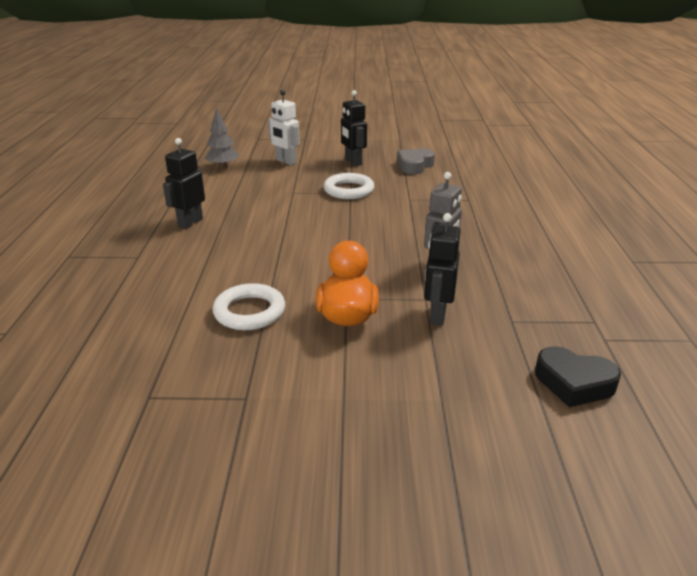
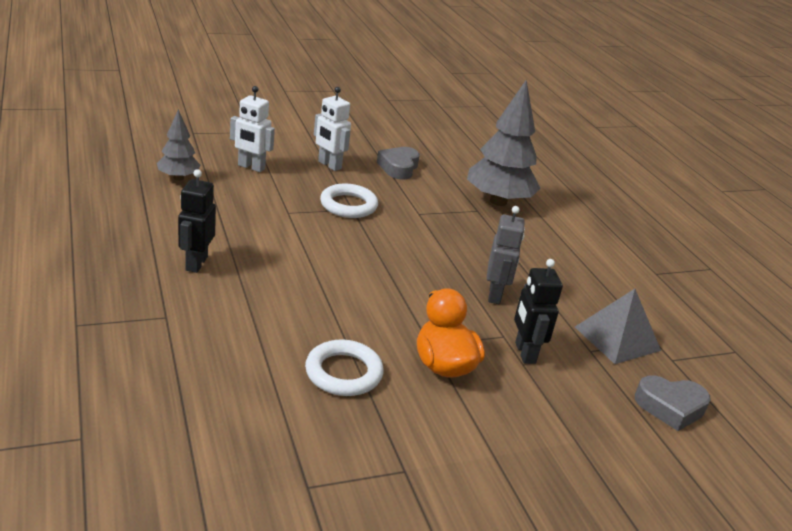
camera: 25 degrees left, 0 degrees up
(353, 162) = (329, 165): black robot -> white robot
(494, 194) = (498, 201): none -> grey tree
(549, 313) = (617, 338): none -> grey pyramid
(574, 383) = (670, 407): black heart -> grey heart

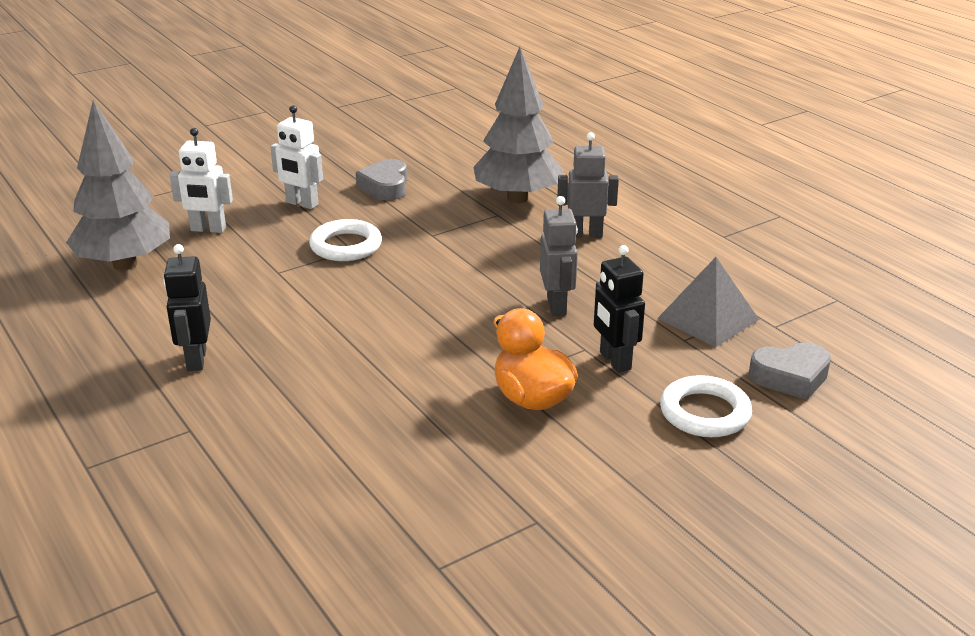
camera: 10 degrees left, 0 degrees up
(178, 178) = (125, 264): grey tree -> grey tree, size x1.84
(343, 373) = (424, 436): white ring -> white ring (704, 413)
(541, 243) = (585, 234): none -> grey robot

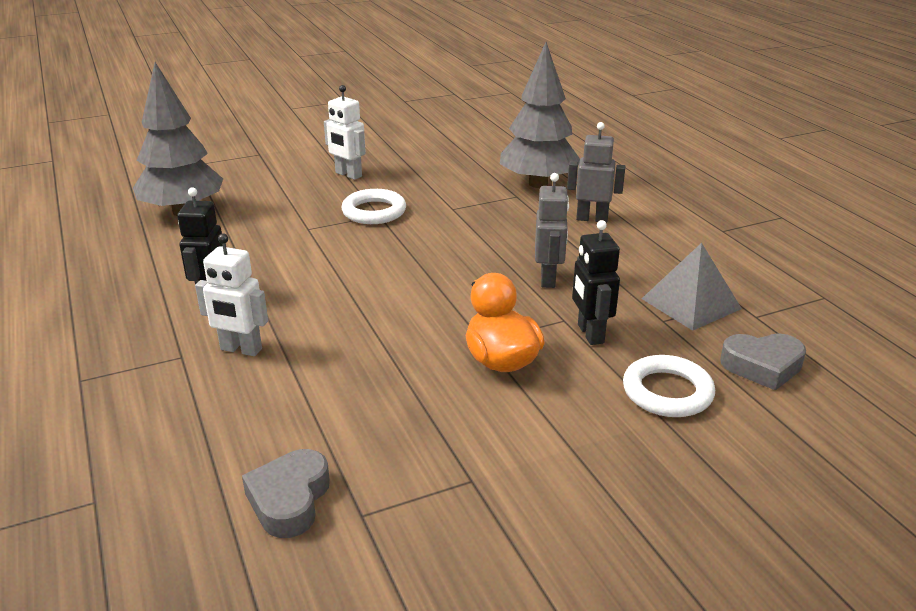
camera: 10 degrees right, 0 degrees up
(208, 229) = (262, 189): white robot -> white robot (241, 349)
(385, 186) = (424, 166): grey heart -> grey heart (289, 500)

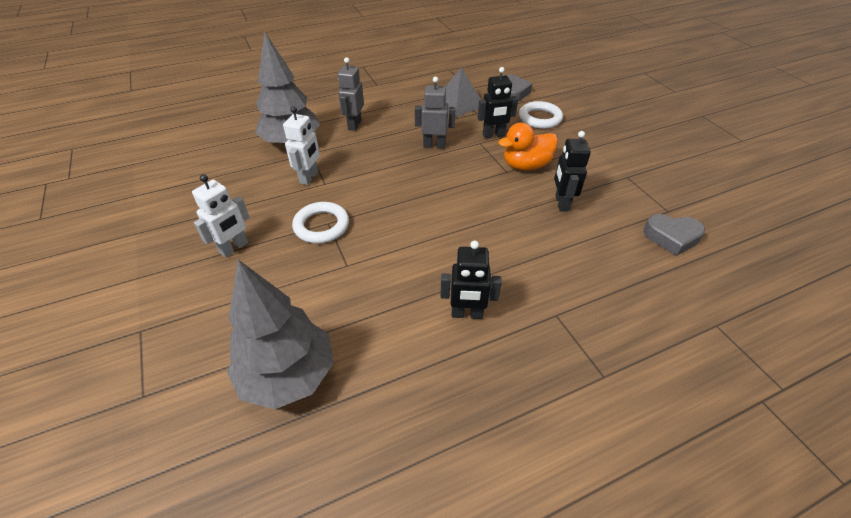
camera: 90 degrees left, 15 degrees up
(241, 349) = (540, 281): white robot -> white robot (309, 177)
(397, 387) = (561, 203): none -> black robot

